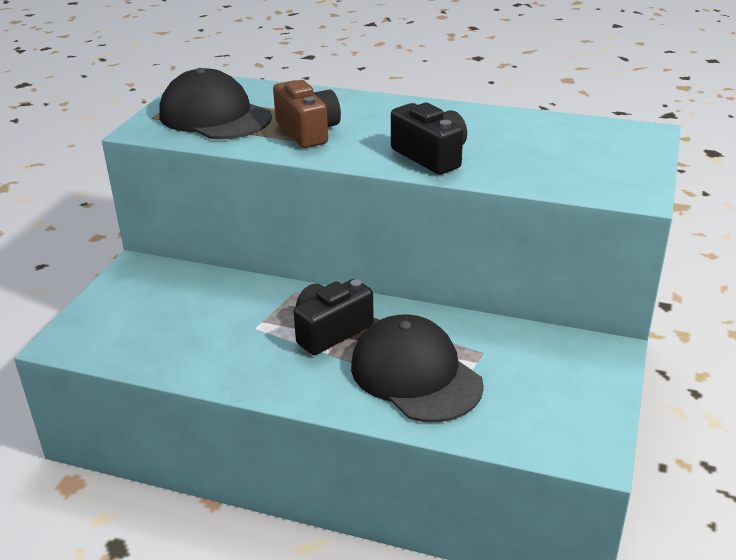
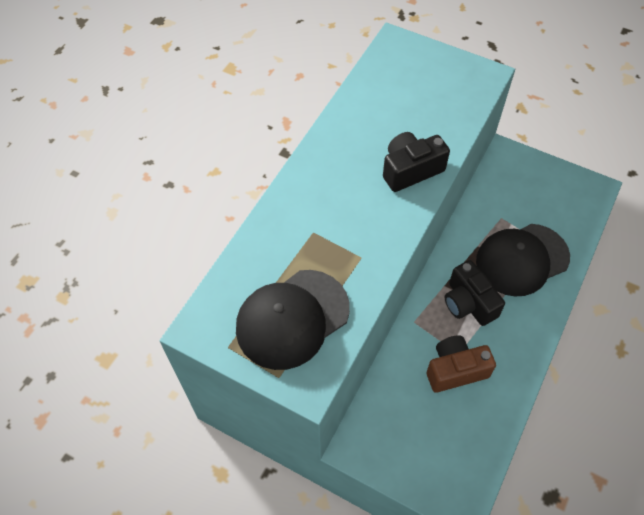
camera: 80 degrees left, 25 degrees up
(308, 131) = (345, 246): brown camera -> brown camera (455, 370)

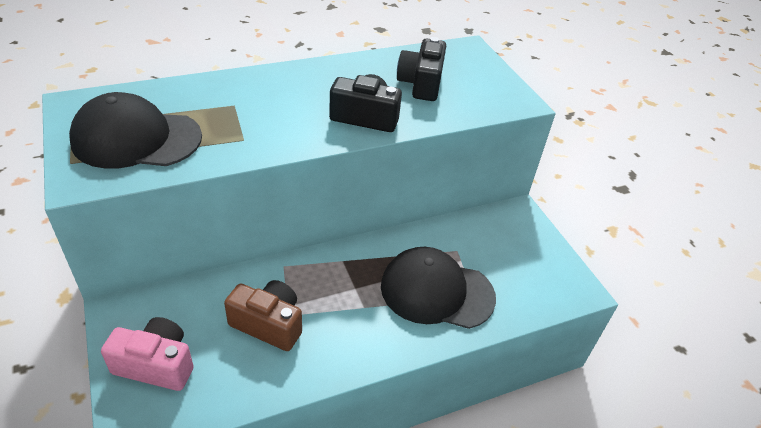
camera: 35 degrees right, 15 degrees down
(426, 456) = (156, 365): none -> pink camera
(468, 303) = (346, 287): black camera -> black camera (421, 83)

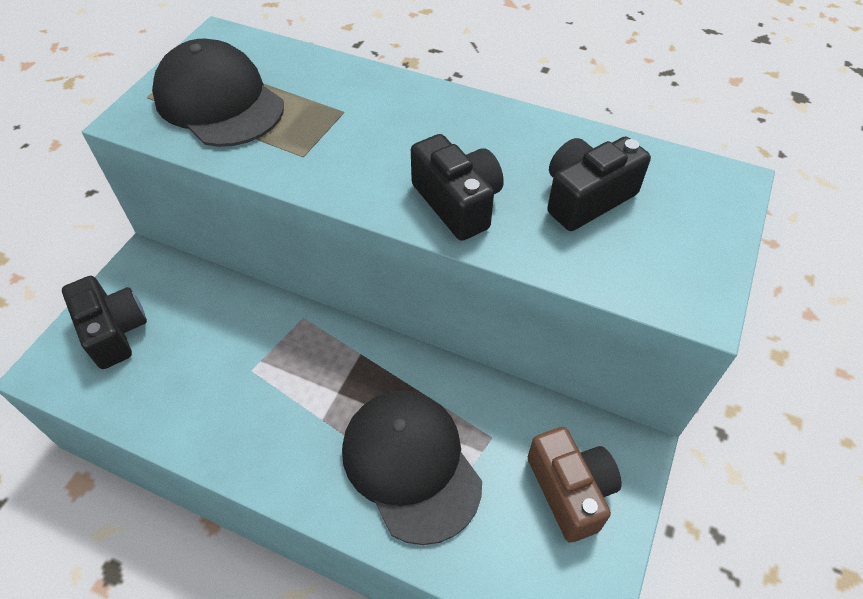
camera: 50 degrees right, 10 degrees up
(156, 365) = (114, 331): pink camera -> black camera
(268, 324) = (226, 365): brown camera -> brown camera (570, 490)

